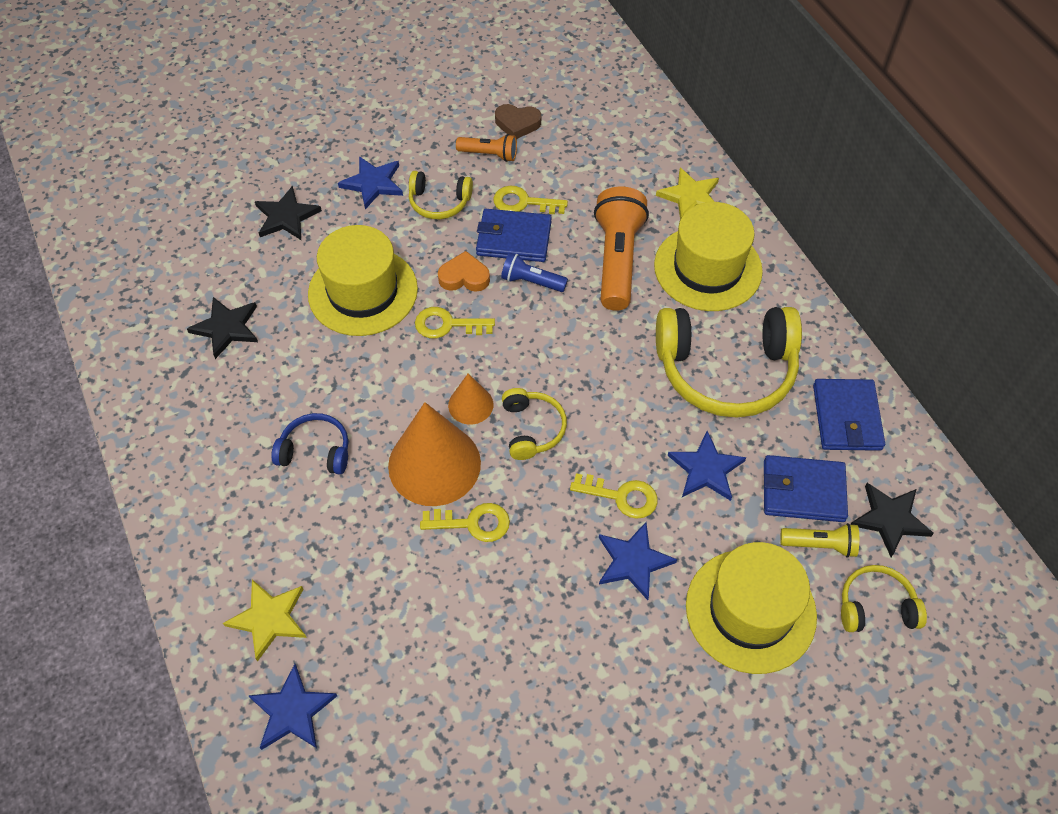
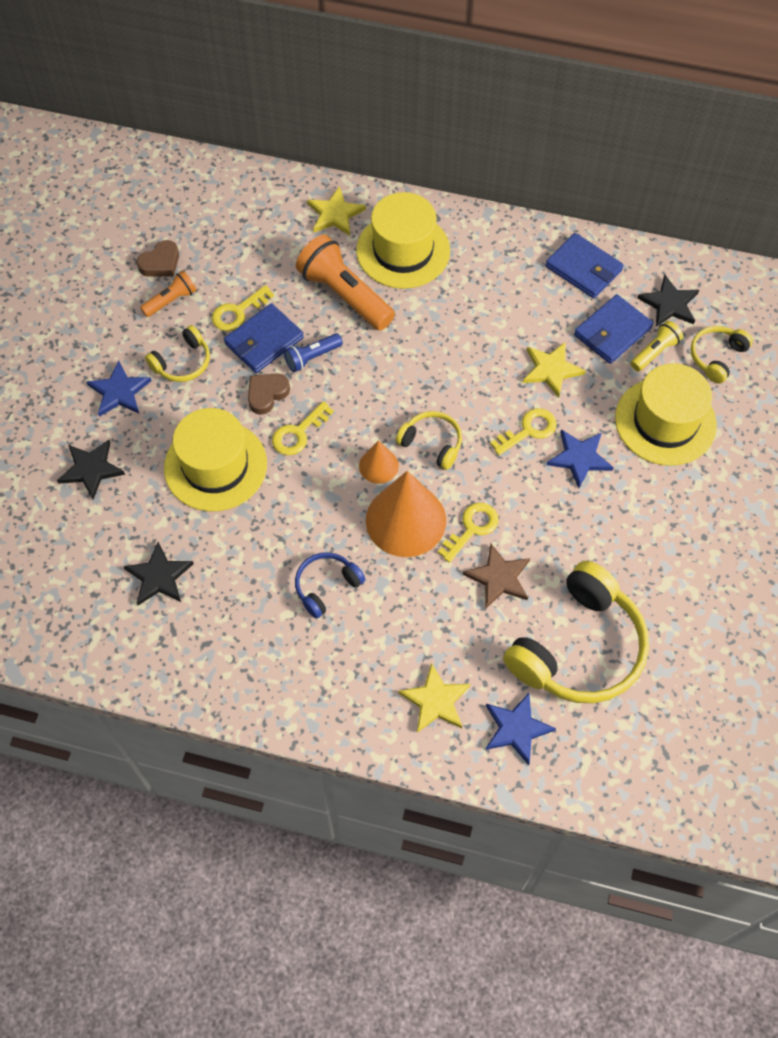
camera: 50 degrees left, 5 degrees up
(441, 582) = (499, 578): none -> brown star
(464, 277) = (267, 394): orange heart -> brown heart
(706, 469) = (551, 370): blue star -> yellow star
(726, 370) = (490, 303): yellow headphones -> yellow headphones (578, 648)

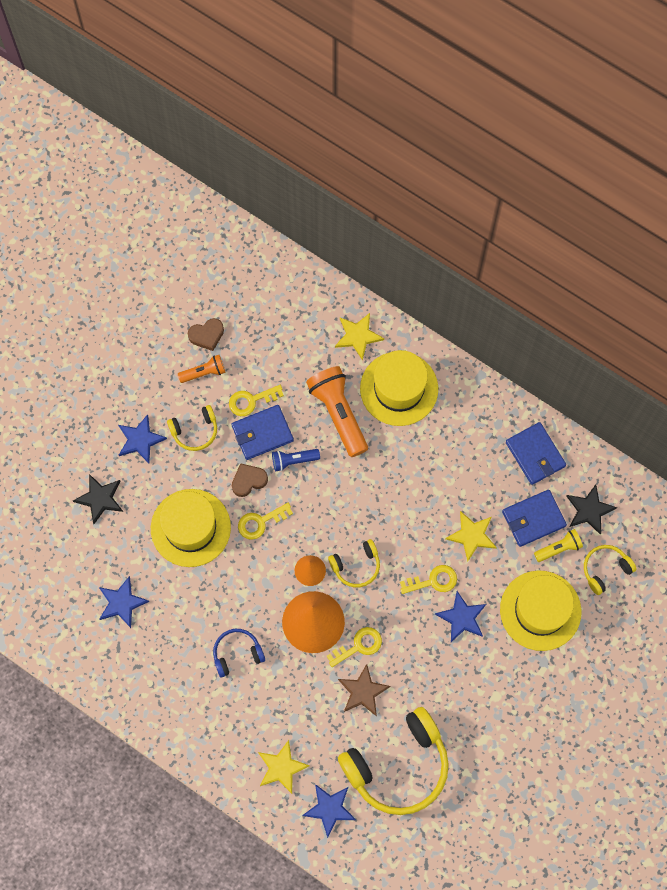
camera: 20 degrees right, 10 degrees up
(159, 576) = (122, 603): black star -> blue star
(432, 443) = (356, 566): yellow headphones -> yellow headphones turned 105 degrees clockwise

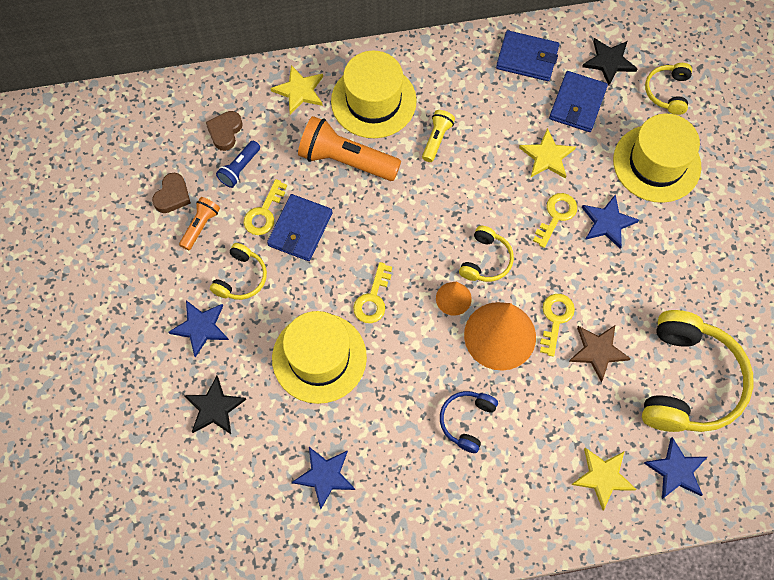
camera: 45 degrees left, 5 degrees down
(248, 481) = (328, 276): brown heart -> brown heart (225, 132)
(293, 460) = (348, 227): blue flashlight -> blue flashlight (240, 169)
(558, 548) = (618, 107): yellow flashlight -> yellow flashlight (436, 139)

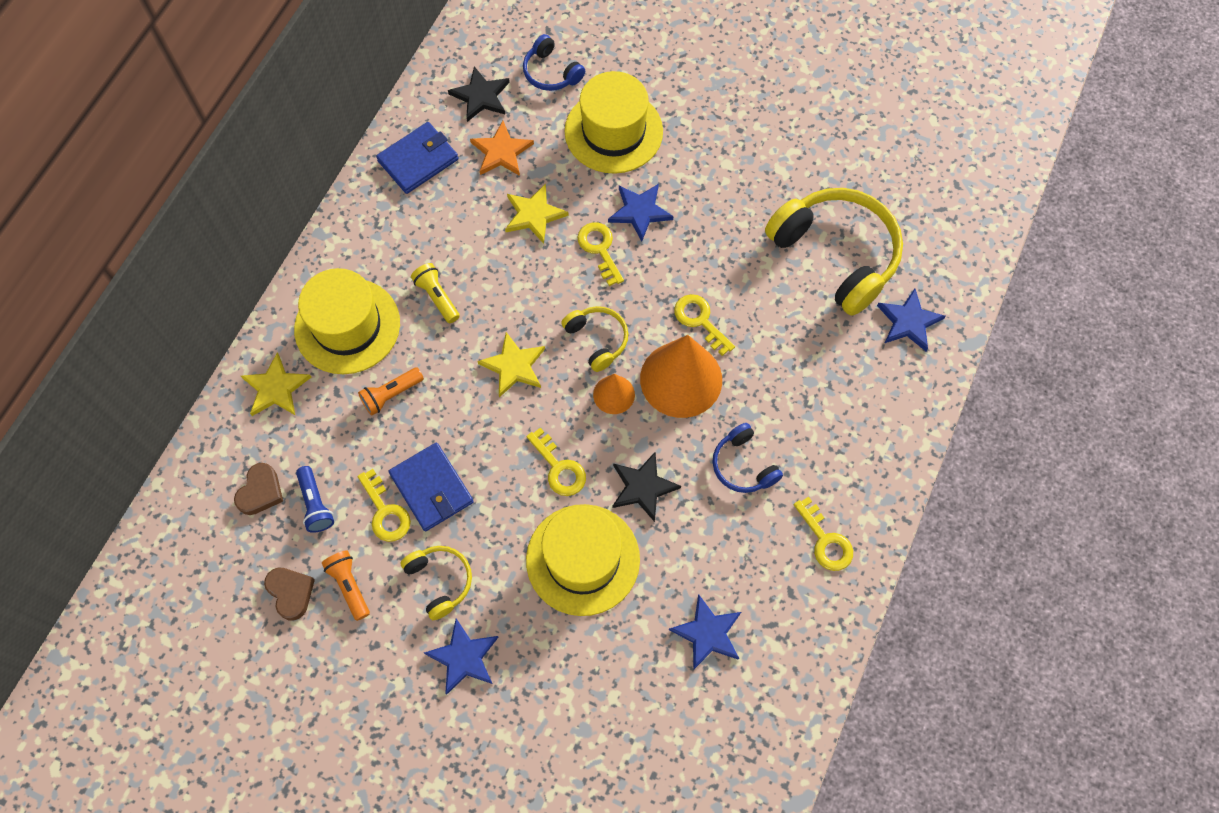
camera: 55 degrees left, 0 degrees up
(214, 408) = (561, 698): black star -> black star (643, 487)
(225, 132) = (260, 492): brown heart -> brown heart turned 120 degrees counterclockwise
(346, 160) = (391, 395): orange flashlight -> orange flashlight, size x0.52
(452, 517) = (825, 540): none -> yellow key
(577, 103) = (501, 152): blue wallet -> orange star
(598, 351) = (756, 307): brown star -> none
(603, 477) = (875, 385): yellow star -> yellow star (514, 366)
(667, 92) = (551, 72): yellow headphones -> blue headphones

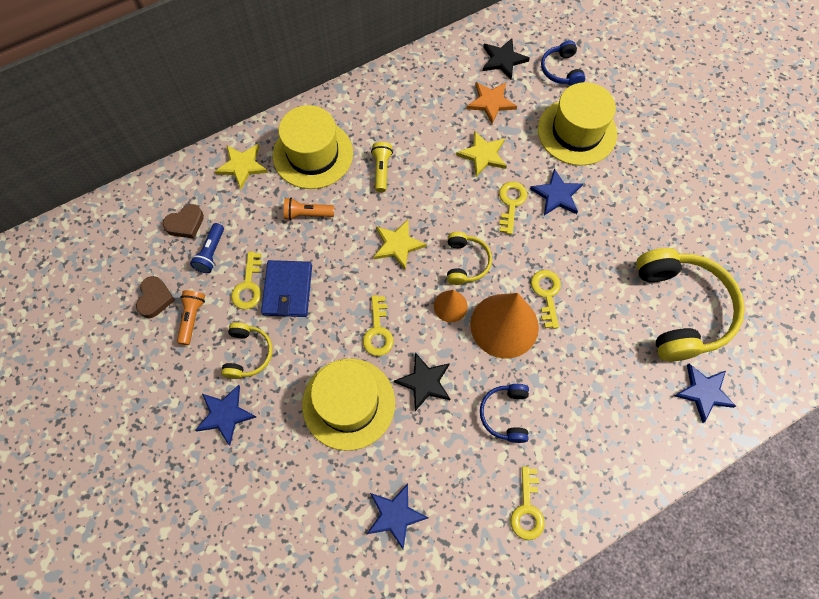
camera: 35 degrees right, 0 degrees up
(418, 160) = (433, 77): blue wallet -> none

